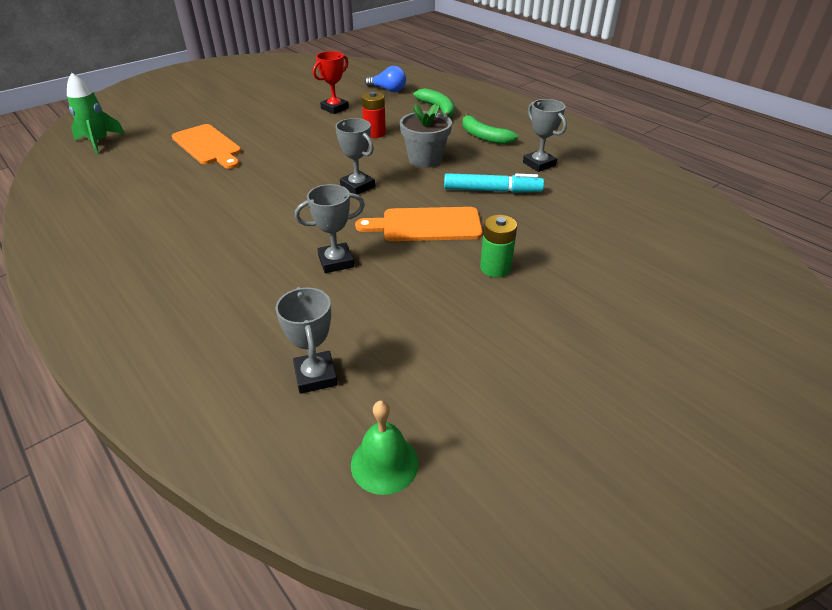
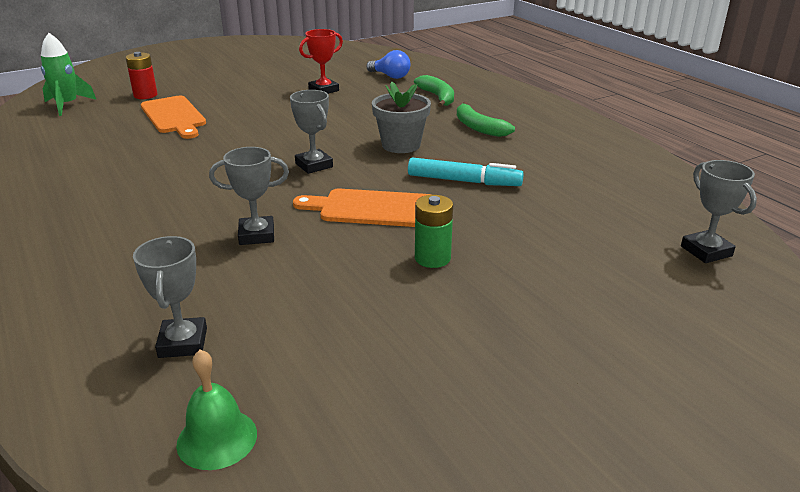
camera: 10 degrees right, 10 degrees down
(374, 133) = (356, 116): red battery -> red battery (145, 95)
(539, 164) = (531, 159): grey trophy -> grey trophy (706, 251)

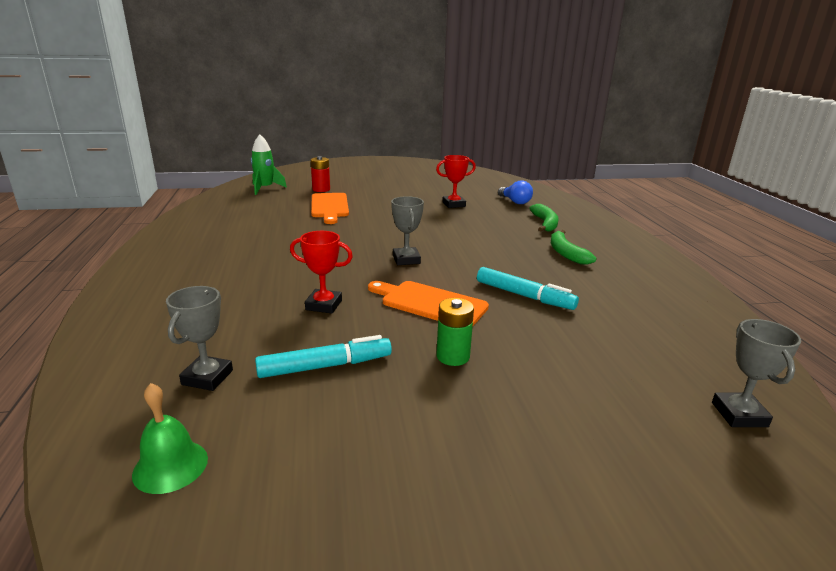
camera: 20 degrees right, 5 degrees down
(256, 235) = (324, 305): grey trophy -> red trophy
(307, 299) = (325, 366): none -> turquoise marker
(401, 145) = (488, 256): grey flower pot -> none

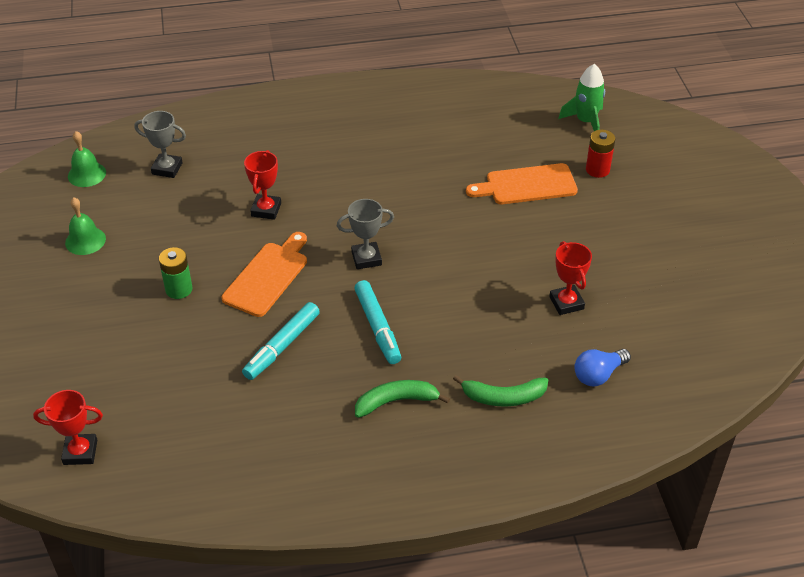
camera: 90 degrees right, 20 degrees up
(325, 366) = (173, 221): turquoise marker -> turquoise marker (377, 327)
(349, 449) = (85, 240): none -> green bell
(739, 414) = (80, 452): grey trophy -> red trophy

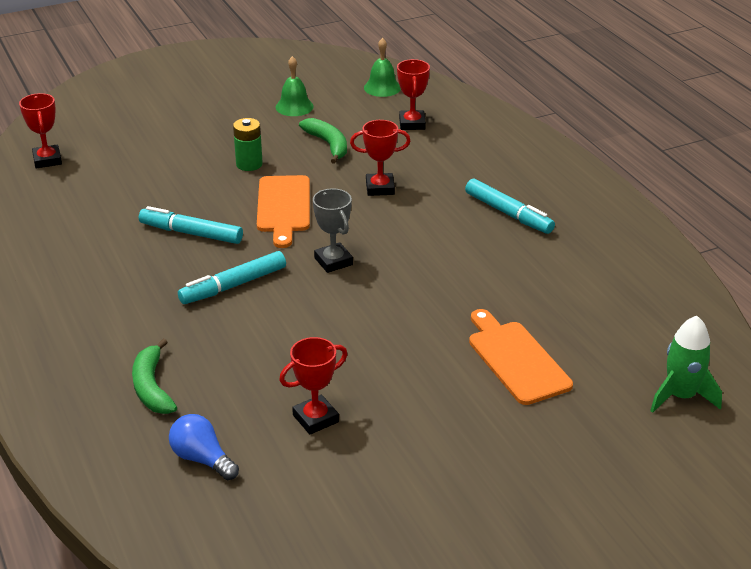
camera: 75 degrees right, 10 degrees down
(167, 168) = (412, 124): grey trophy -> red trophy
(267, 276) = (284, 207): orange cutting board -> orange cutting board turned 75 degrees clockwise
(340, 145) = (508, 213): none -> turquoise marker
(396, 401) = (132, 314): green banana -> green banana (328, 145)
(597, 170) = (583, 418): red battery -> none

